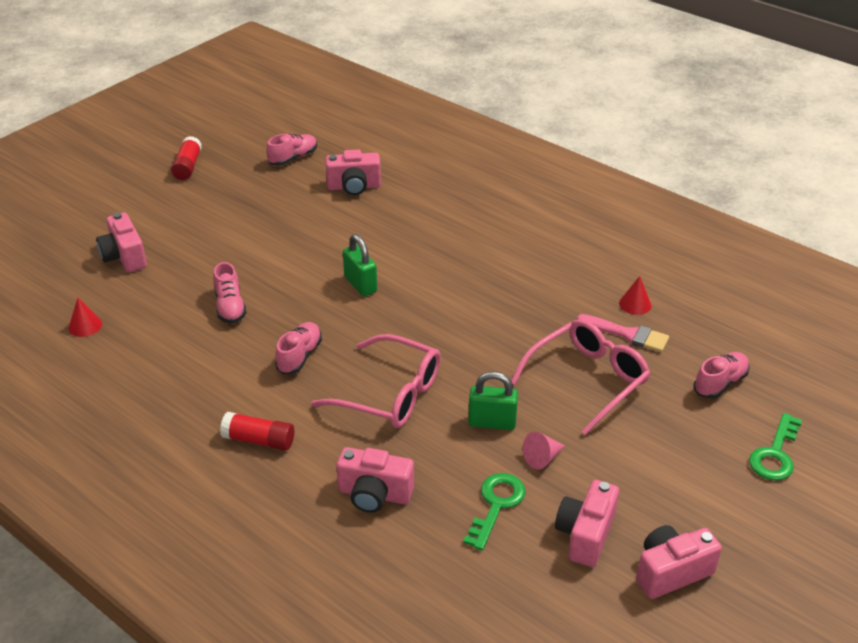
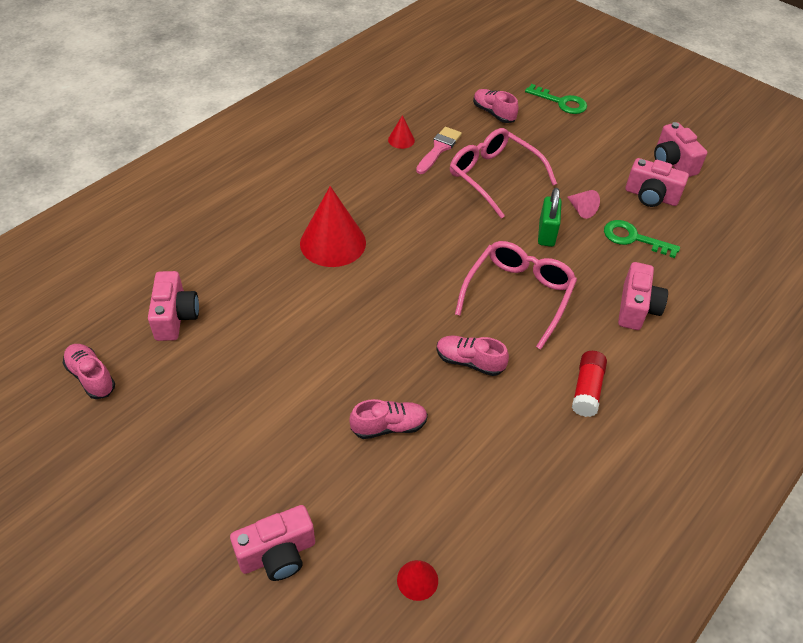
camera: 90 degrees left, 10 degrees up
(188, 166) = (71, 499): red glue stick -> none
(360, 284) = (359, 313): green padlock -> none
(454, 263) = (333, 243): none -> red cone

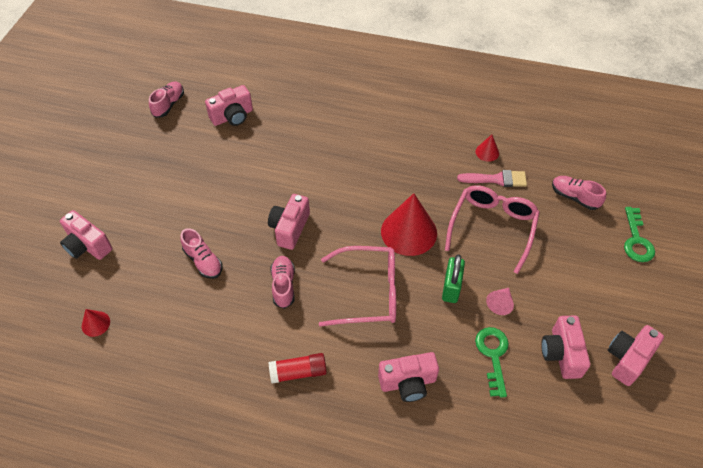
camera: 65 degrees right, 5 degrees up
(333, 243) = (347, 161): red cone -> red cone (409, 232)
(394, 327) = (289, 228): none -> pink camera
(493, 113) = (574, 197): pink shoe -> pink shoe turned 75 degrees counterclockwise
(546, 234) = (451, 288): green padlock -> green padlock turned 60 degrees counterclockwise

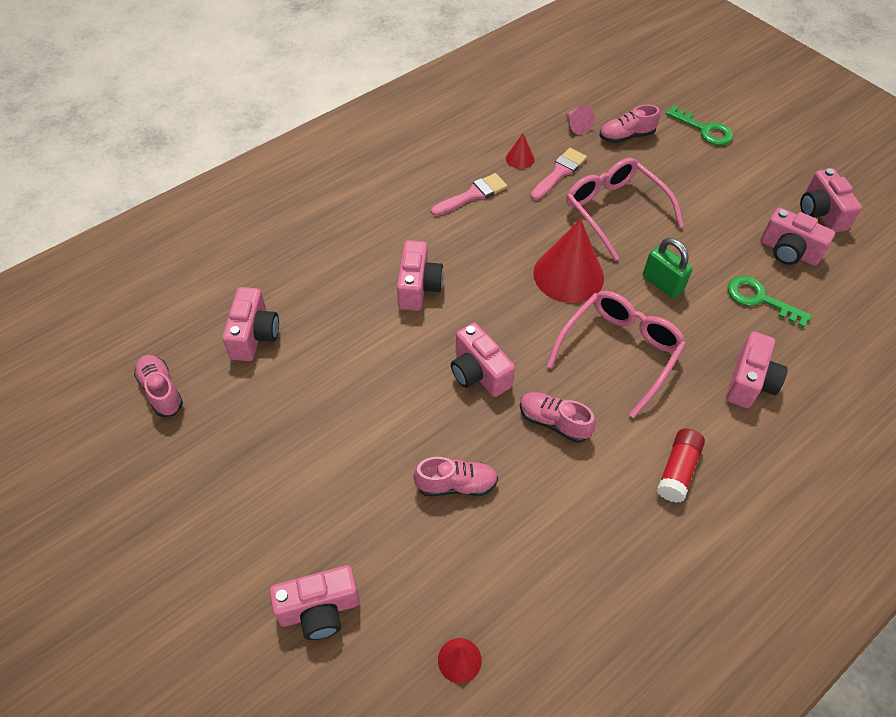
camera: 55 degrees left, 0 degrees up
(329, 164) = (418, 287): none -> pink camera
(429, 147) = (472, 195): none -> pink brush
(500, 303) = (706, 259): pink cone -> pink cone (577, 126)

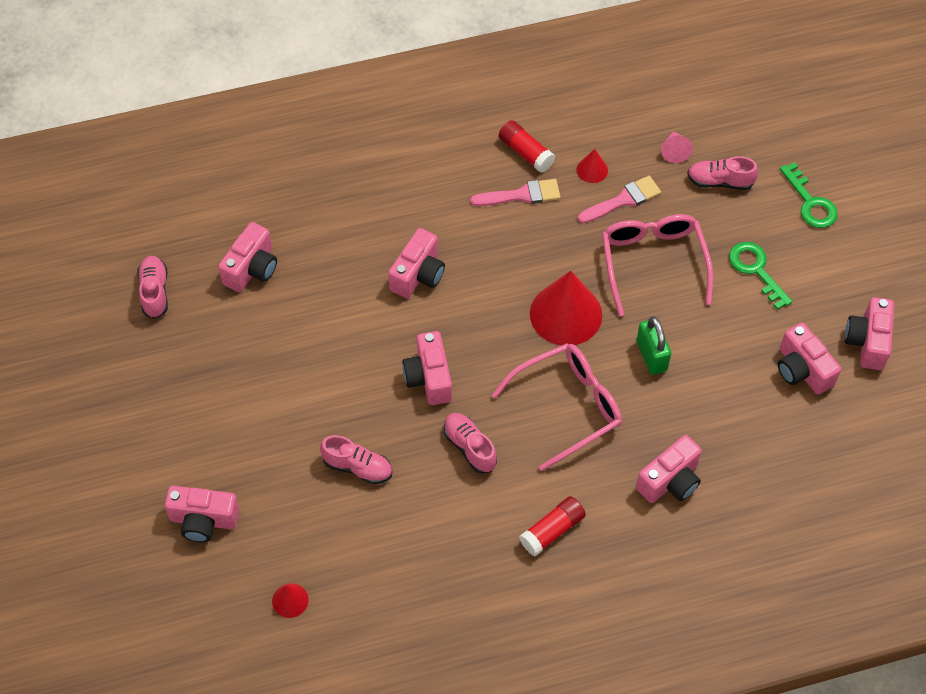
camera: 25 degrees right, 5 degrees up
(457, 162) = (526, 152): none -> red glue stick
(760, 299) = (737, 407): green key -> green key (756, 270)

